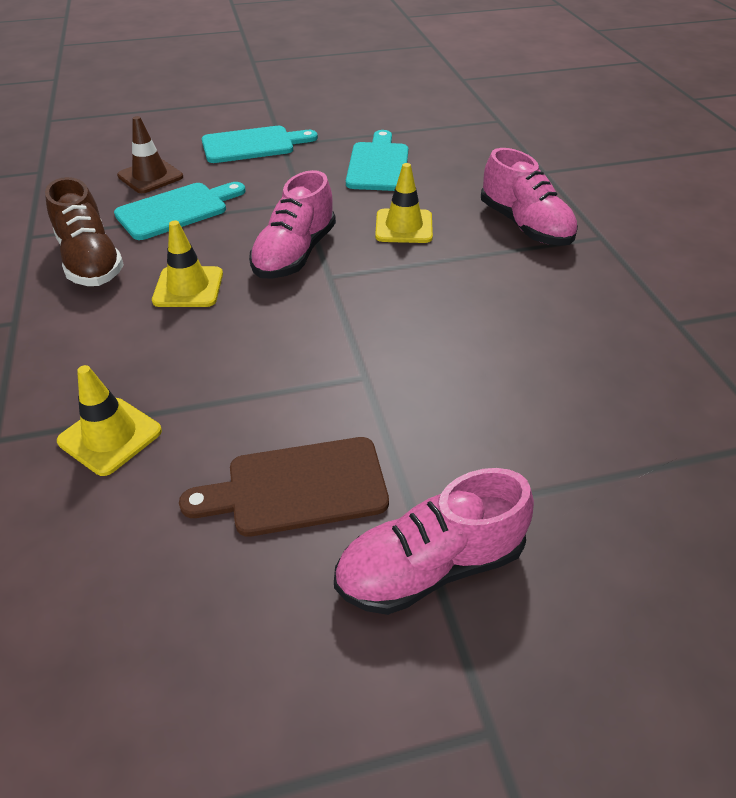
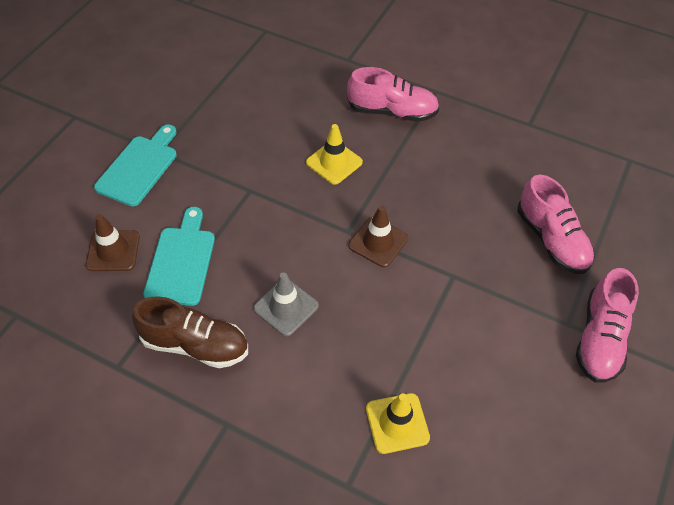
camera: 50 degrees left, 10 degrees up
(188, 287) = (286, 307): yellow traffic cone -> grey traffic cone
(295, 254) = (306, 232): pink shoe -> pink shoe (551, 240)
(298, 487) = (510, 358): brown cutting board -> none
(341, 301) = (378, 242): none -> brown traffic cone
(378, 164) = (249, 123): turquoise cutting board -> none

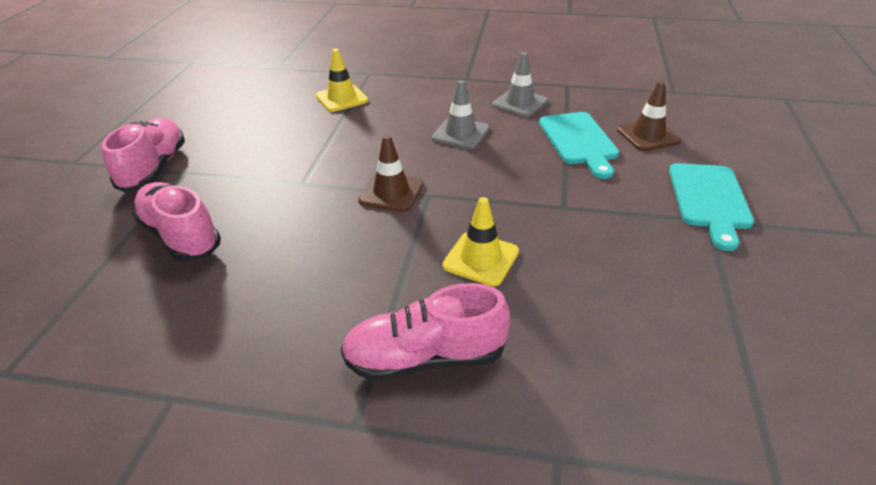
camera: 165 degrees right, 15 degrees down
(195, 345) = (519, 103): brown shoe -> grey traffic cone

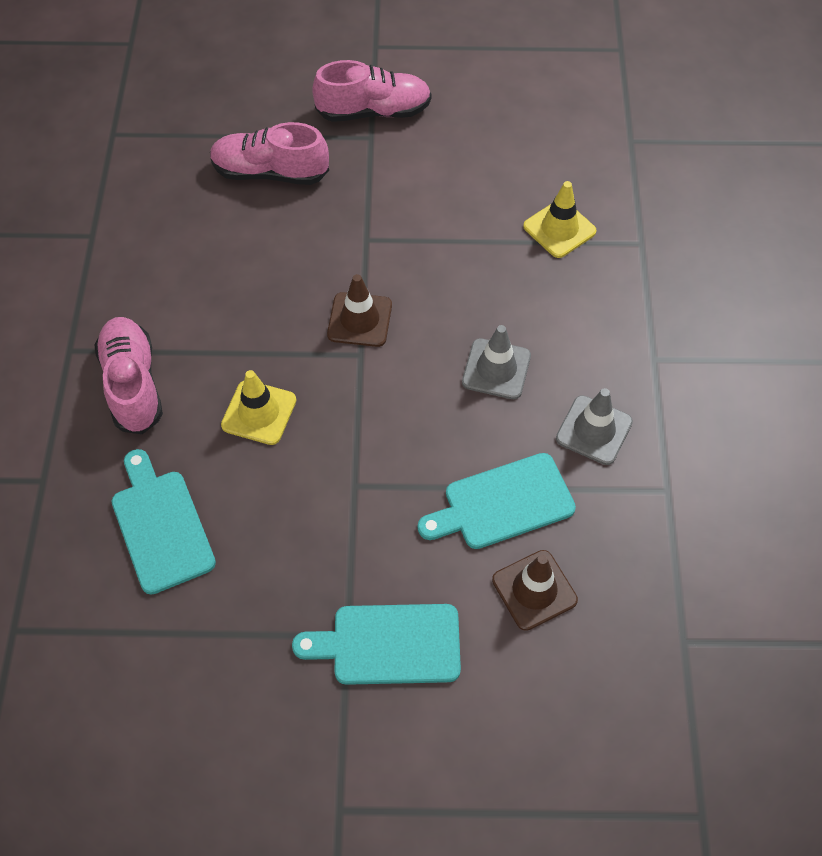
camera: 80 degrees right, 20 degrees up
(180, 236) = (270, 172): pink shoe -> pink shoe turned 120 degrees counterclockwise
(614, 337) = (161, 525): none -> turquoise cutting board

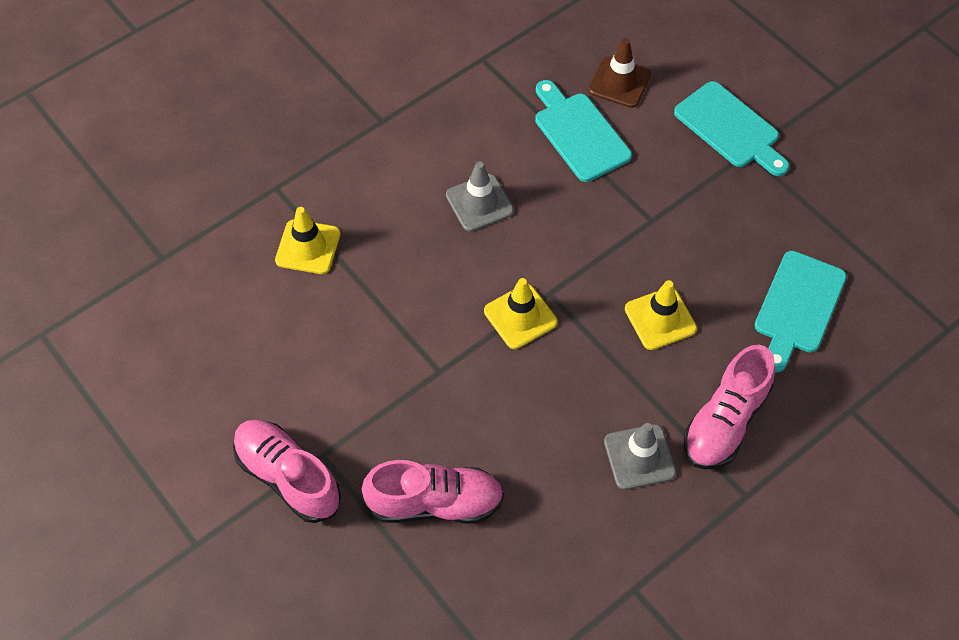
camera: 130 degrees left, 0 degrees up
(270, 172) = (435, 503): pink shoe -> pink shoe turned 60 degrees counterclockwise
(359, 320) = (520, 316): brown traffic cone -> yellow traffic cone
(502, 503) = (579, 133): turquoise cutting board -> turquoise cutting board turned 150 degrees counterclockwise
(594, 430) = (475, 119): grey traffic cone -> grey traffic cone (639, 457)

